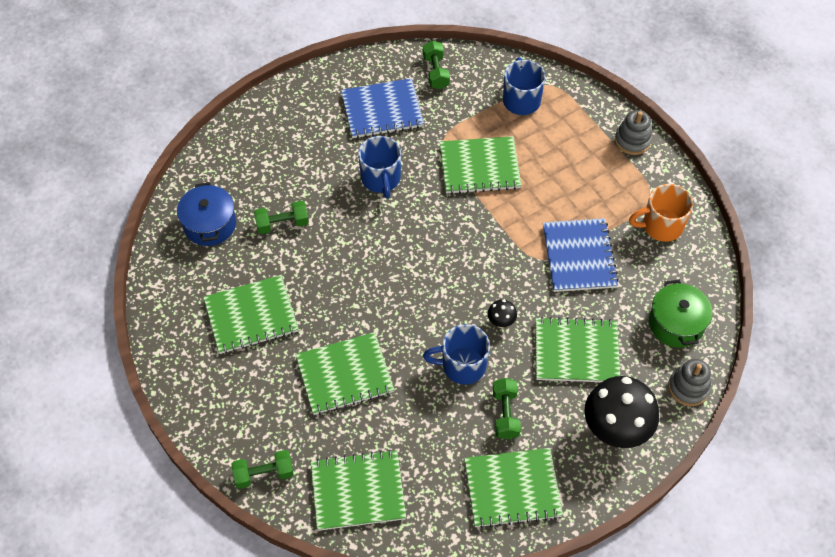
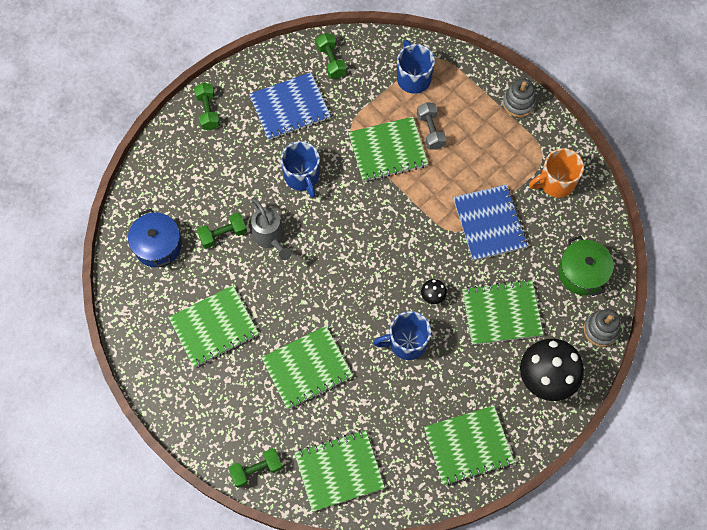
camera: 10 degrees left, 10 degrees up
(333, 235) = (270, 238): none -> grey watering can
(505, 414) = (451, 380): green dumbbell -> green dumbbell (208, 111)
(530, 154) = (430, 131): none -> grey dumbbell

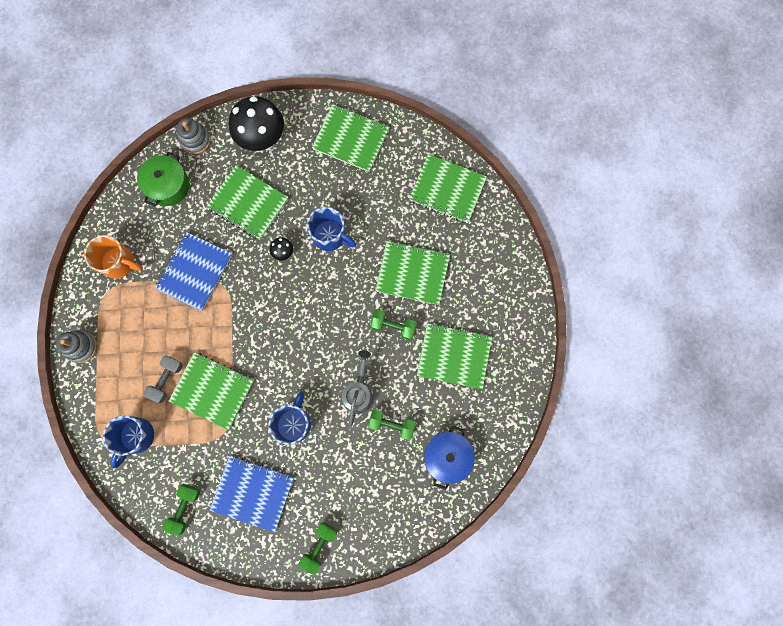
camera: 140 degrees left, 10 degrees up
(256, 469) = (501, 233): green dumbbell -> green dumbbell (393, 326)

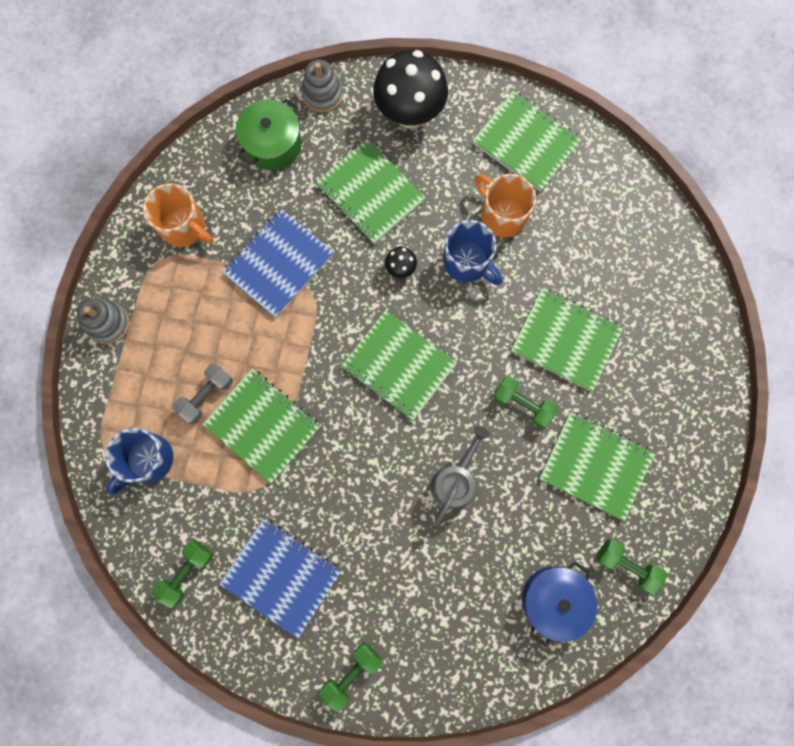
camera: 15 degrees right, 0 degrees up
(294, 423) = (359, 498): blue mug -> none
(346, 196) = (502, 215): none -> orange mug
(391, 424) = (489, 535): green dumbbell -> green dumbbell (626, 565)
(447, 189) = (639, 241): green notebook -> green notebook (399, 365)

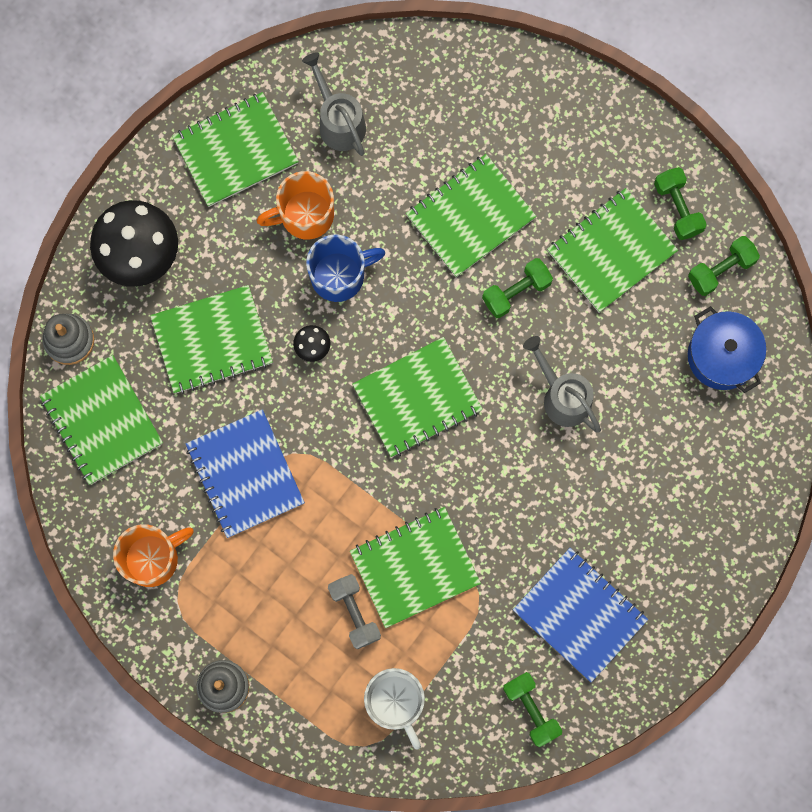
camera: 65 degrees left, 0 degrees up
(148, 460) = (395, 703): blue mug -> white mug
(273, 144) = (102, 420): green pot -> green notebook
(281, 576) = (579, 615): blue notebook -> blue notebook turned 75 degrees clockwise
(352, 673) = (704, 585): green dumbbell -> green dumbbell (677, 208)
(589, 206) = (338, 121): none -> grey watering can

